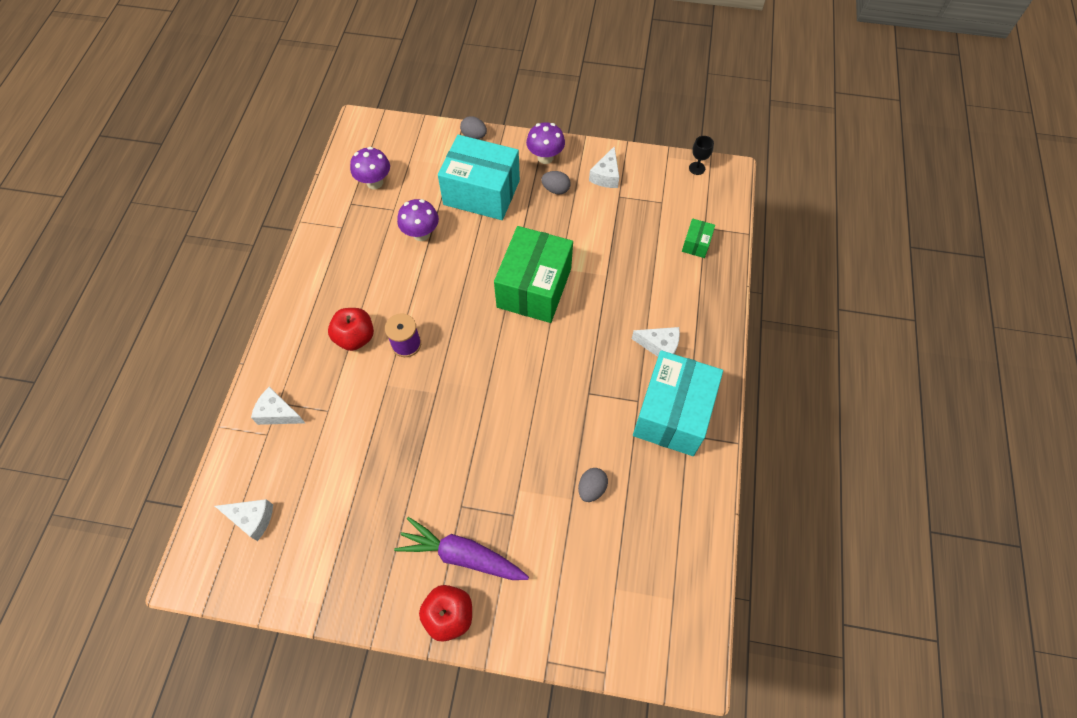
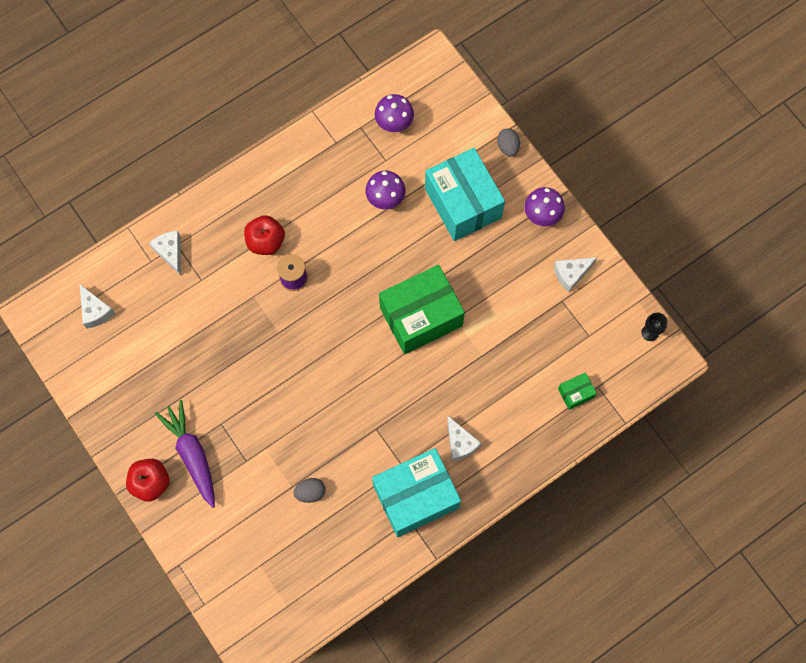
camera: 45 degrees right, 10 degrees up
(556, 189) = (520, 251): grey egg -> none

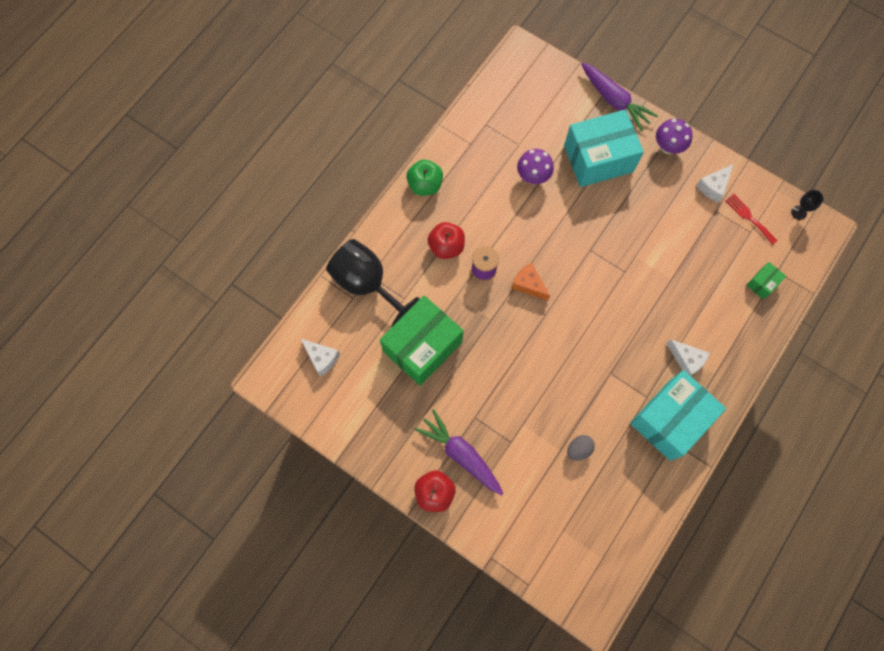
camera: 20 degrees left, 0 degrees up
(170, 252) = (367, 284): white cheese -> black goblet
(271, 170) = (425, 185): none -> green apple
(332, 309) = (528, 285): none -> orange cheese
(394, 124) = (512, 113): purple mushroom -> none
(421, 317) = (606, 264): green box -> green box (422, 346)
(462, 203) = (598, 159): turquoise box -> turquoise box turned 60 degrees counterclockwise
(508, 147) = (614, 101): grey egg -> purple carrot
(594, 319) = (749, 217): none -> red fork

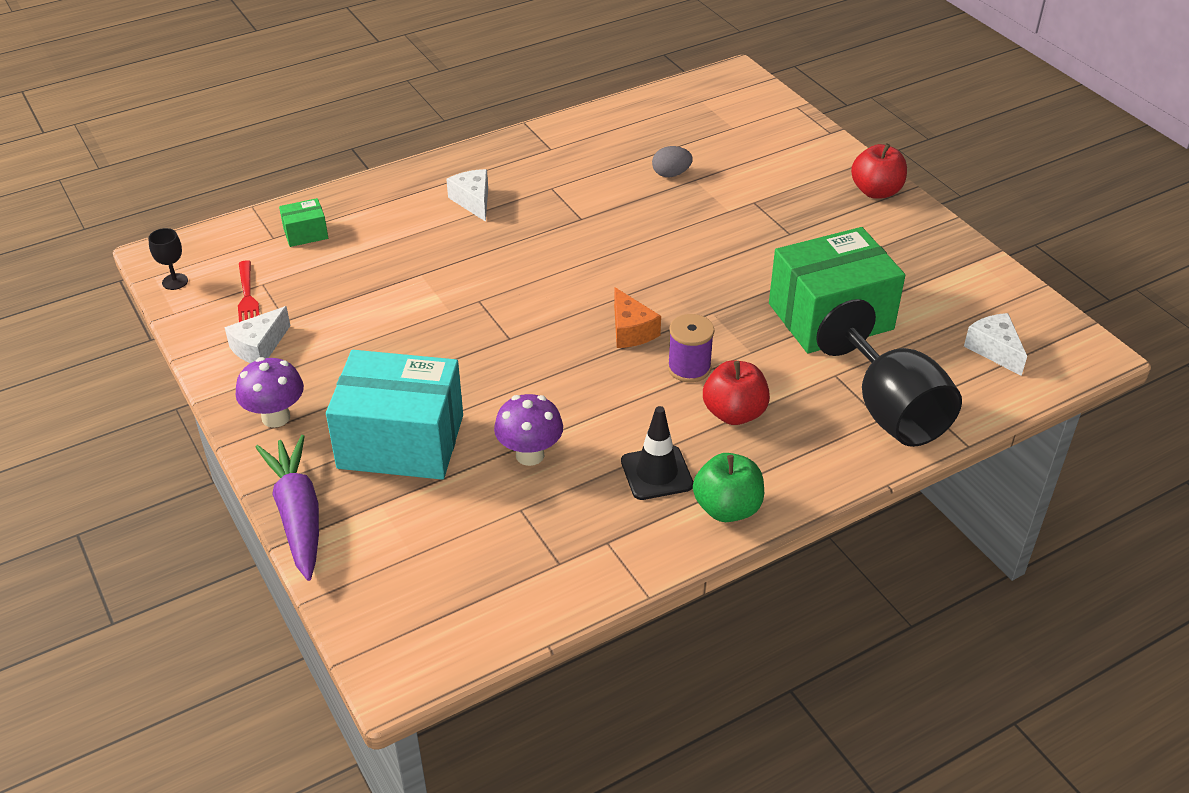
camera: 155 degrees left, 30 degrees down
(460, 454) = (826, 210): purple carrot -> none
(467, 192) = (656, 473): none -> black traffic cone
(670, 419) = (539, 164): turquoise box -> none
(713, 187) = (259, 347): white cheese -> white cheese turned 150 degrees clockwise

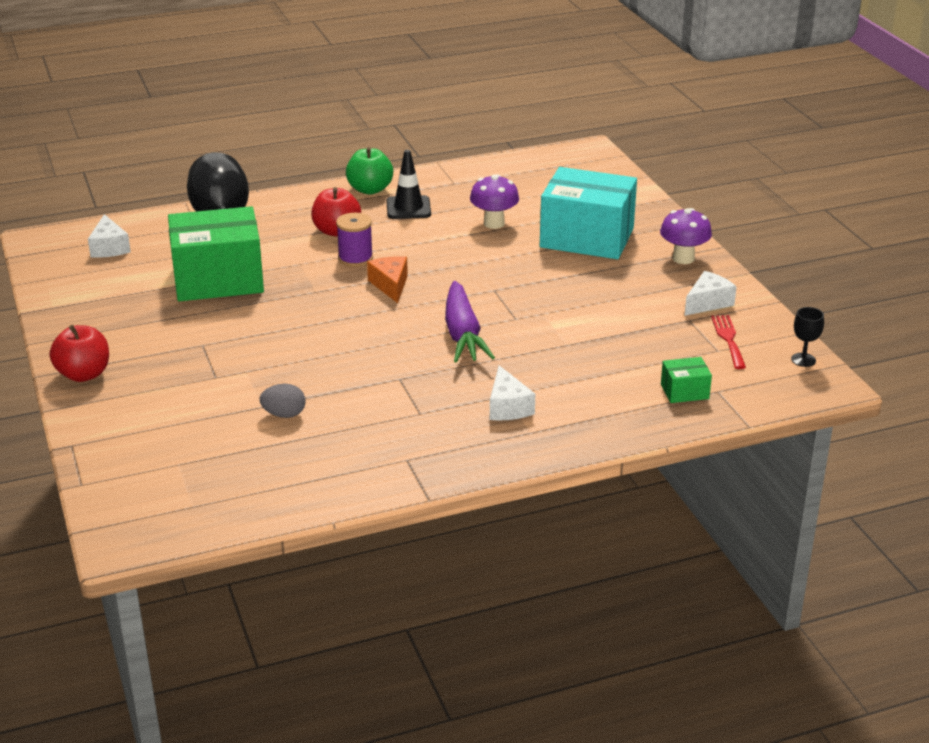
camera: 170 degrees left, 10 degrees down
(298, 514) = (657, 210): purple carrot -> purple carrot (463, 334)

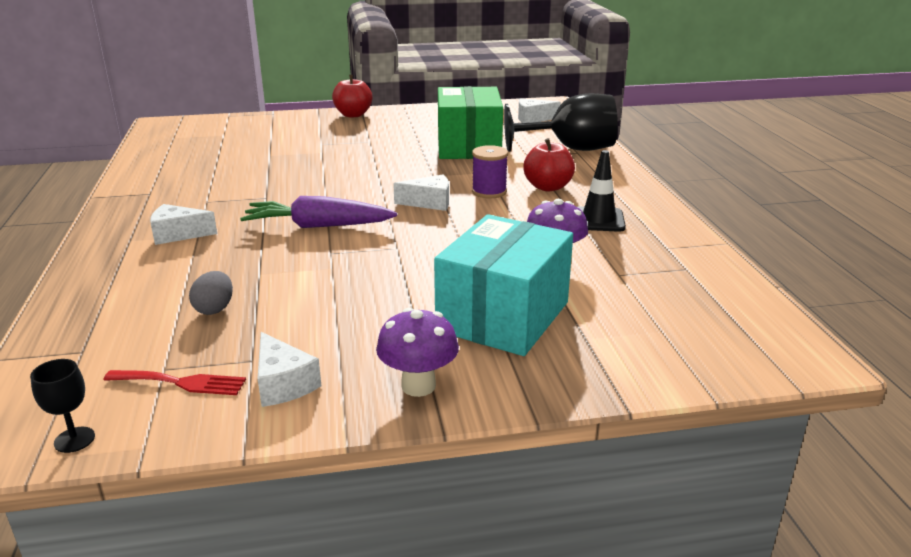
camera: 100 degrees right, 5 degrees down
(284, 414) = (252, 160): grey egg -> grey egg (214, 309)
(370, 189) = (644, 205): green apple -> none
(390, 285) = (429, 202): orange cheese -> white cheese
(684, 391) = (104, 328): green box -> none

